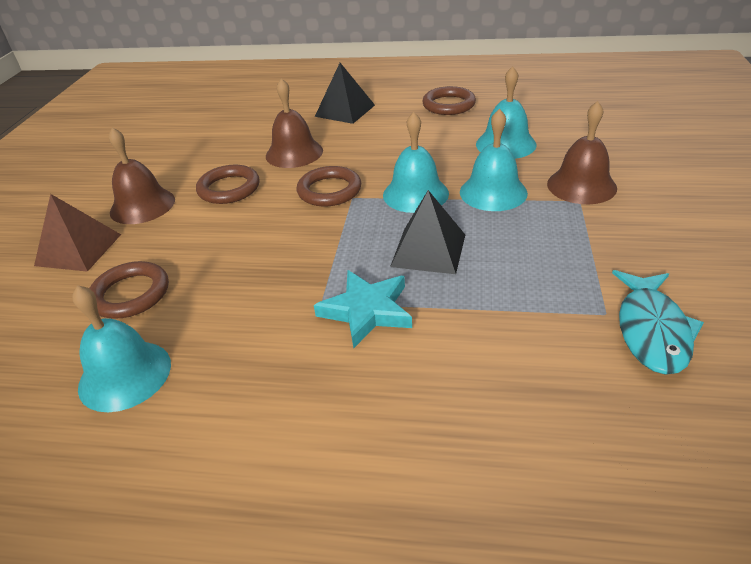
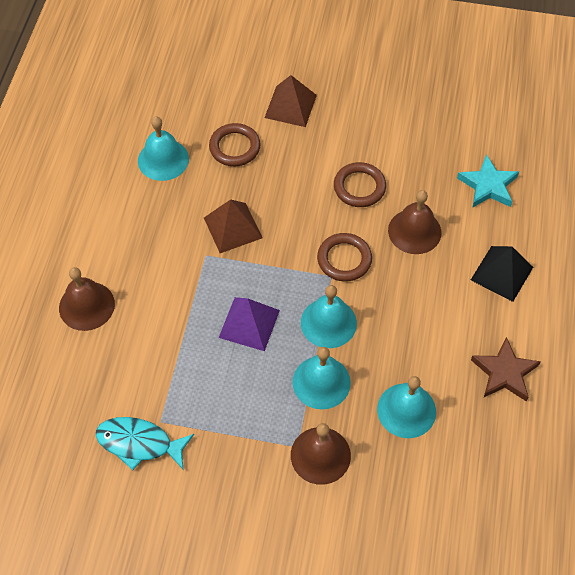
camera: 90 degrees right, 20 degrees up
(142, 205) = (343, 132): brown bell -> brown bell (86, 306)
(276, 280) = (233, 228): none -> brown pyramid
(366, 311) = (191, 280): turquoise star -> turquoise star (488, 185)
(428, 250) = (249, 323): black pyramid -> purple pyramid
(448, 105) = (504, 372): brown ring -> brown star

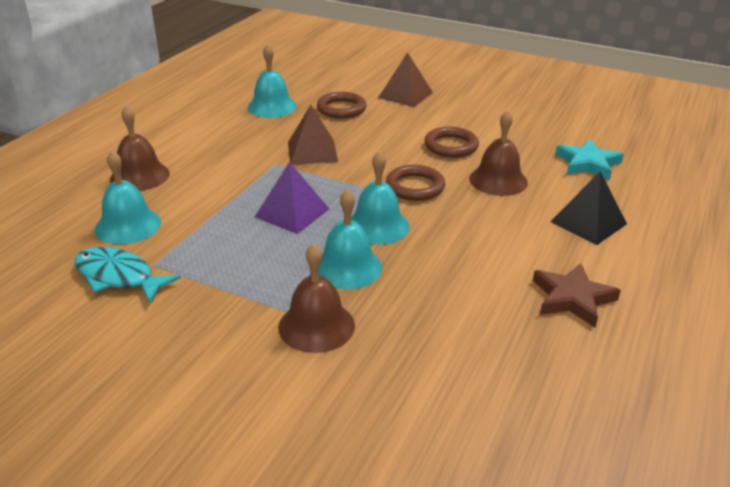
camera: 15 degrees right, 25 degrees down
(406, 410) = (438, 307): turquoise bell -> turquoise bell (128, 225)

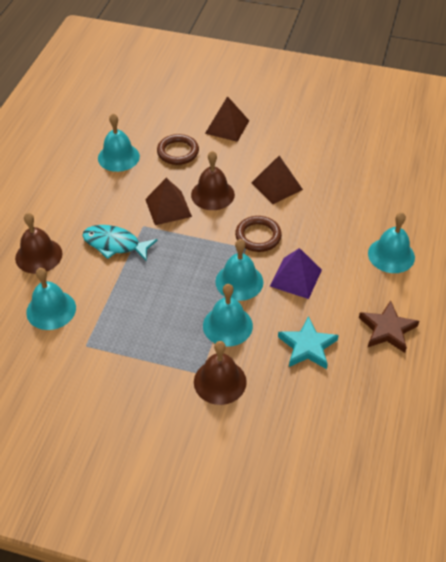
camera: 10 degrees left, 15 degrees up
(118, 277) = (65, 361): turquoise fish -> turquoise fish (115, 244)
(292, 213) = (172, 278): purple pyramid -> purple pyramid (296, 278)
(451, 146) = (277, 186): brown ring -> brown pyramid
(498, 180) = (319, 220): brown bell -> brown bell (212, 194)
(588, 163) = (385, 191): turquoise star -> turquoise star (307, 346)
(588, 222) = (391, 255): black pyramid -> turquoise bell

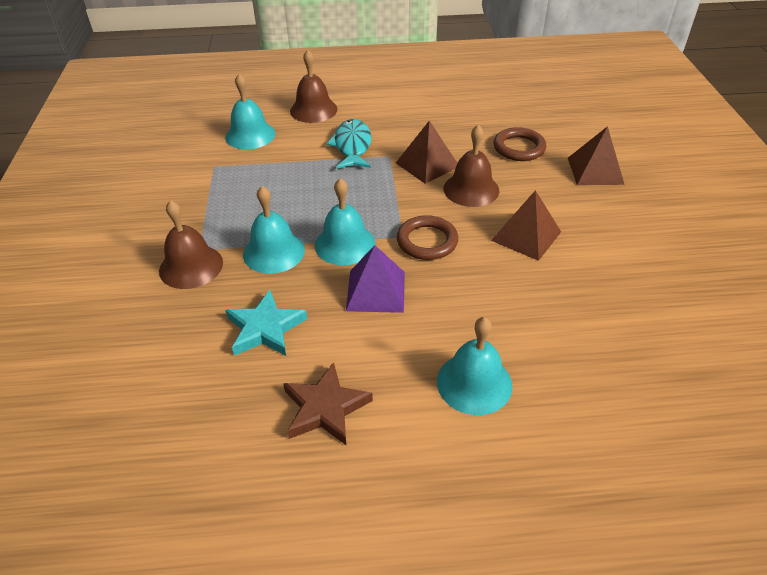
camera: 70 degrees right, 5 degrees down
(118, 157) = (478, 114): turquoise bell -> none

